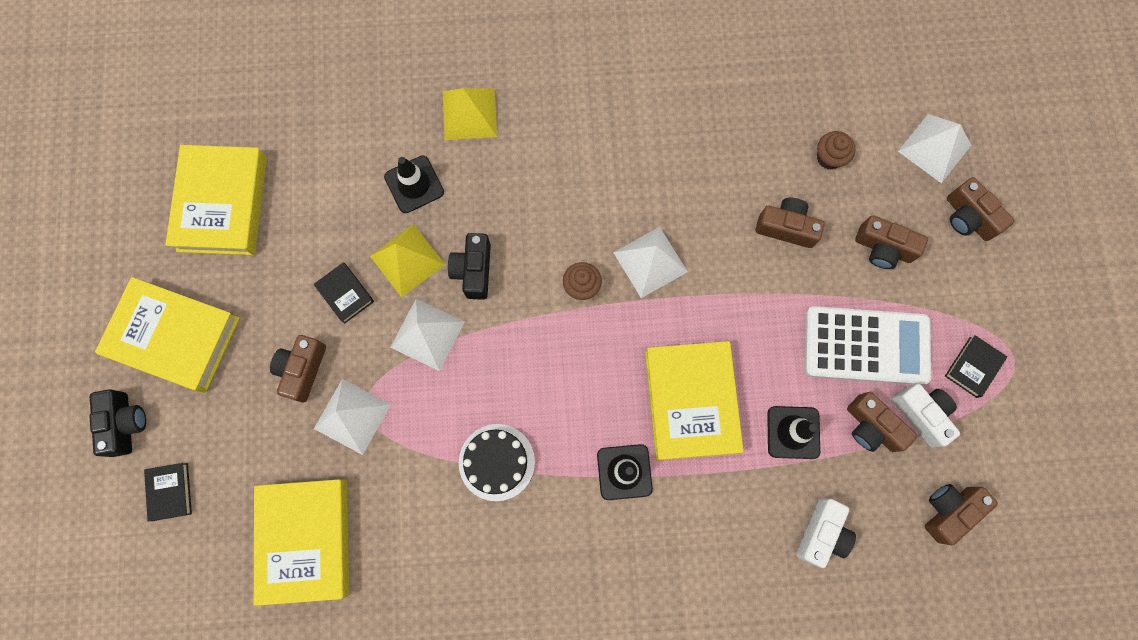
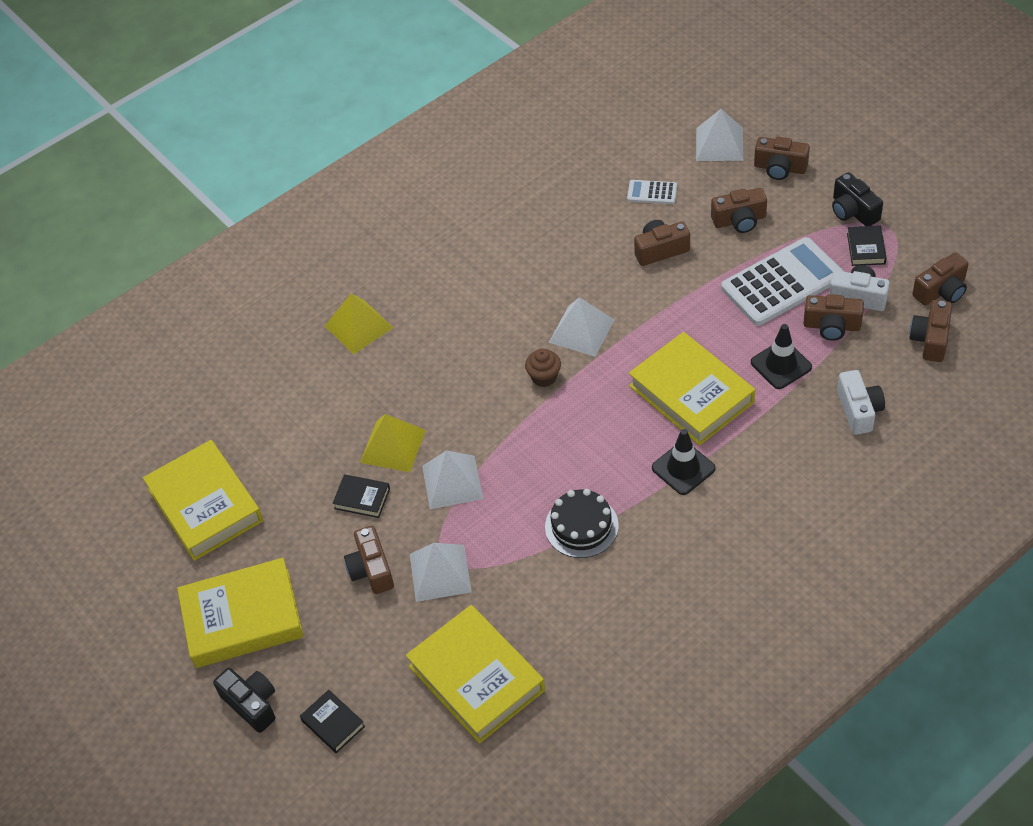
camera: 30 degrees left, 25 degrees down
(414, 184) = (354, 396): black traffic cone -> none
(473, 270) = (451, 419): black camera -> black camera (853, 211)
(829, 157) = (652, 192): brown cupcake -> white calculator
(1003, 467) = (941, 291): none -> brown camera

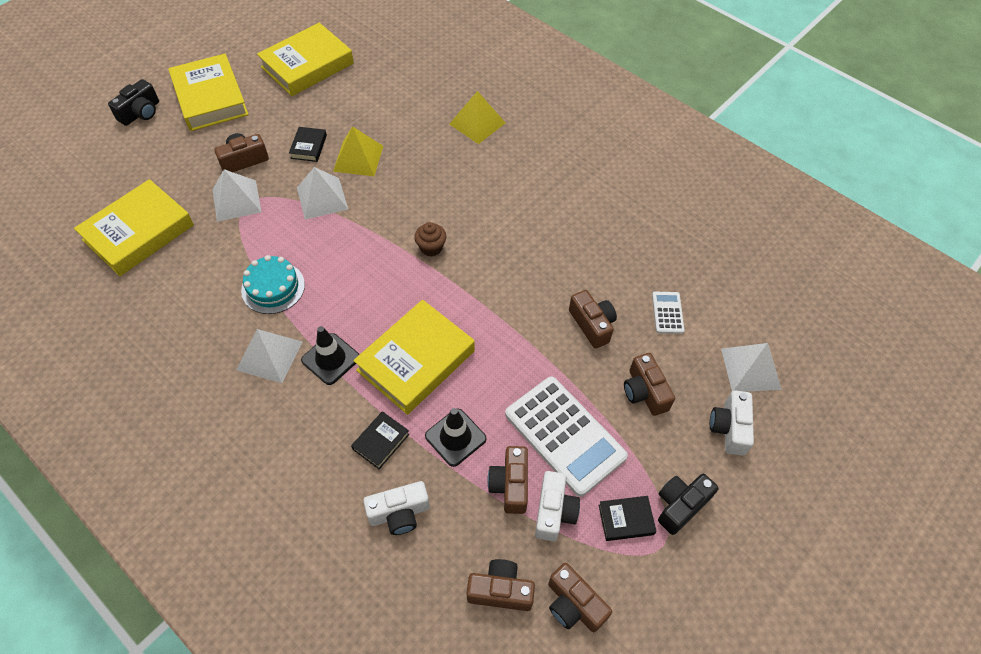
camera: 75 degrees right, 5 degrees up
(333, 723) = (117, 156): black book -> black book (381, 442)
(581, 331) = (485, 270): white pyramid -> white pyramid (269, 355)
(581, 526) = (273, 287): black cake -> turquoise cake
(780, 168) = (729, 428): brown camera -> white camera

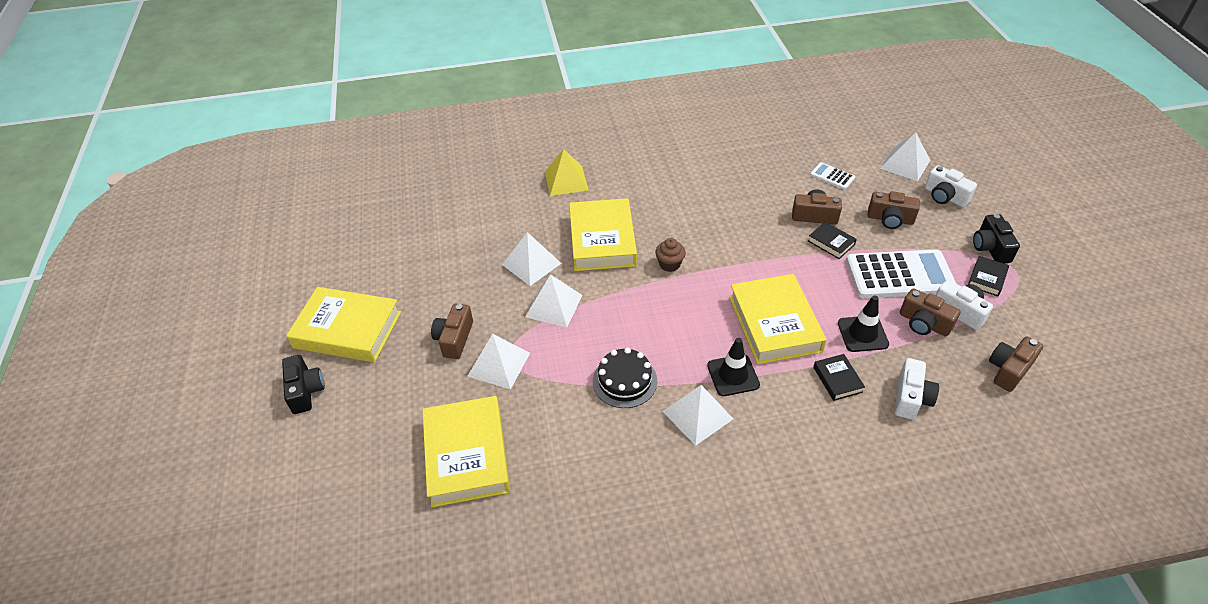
camera: 50 degrees left, 10 degrees down
(273, 287) = (625, 381): turquoise cake -> black cake
(307, 65) = (384, 247): yellow book -> yellow book (602, 240)
(308, 147) = (485, 289): black book -> black book (831, 243)
(358, 158) = (531, 264): yellow pyramid -> white pyramid
(573, 604) = (1039, 336): brown camera -> none

